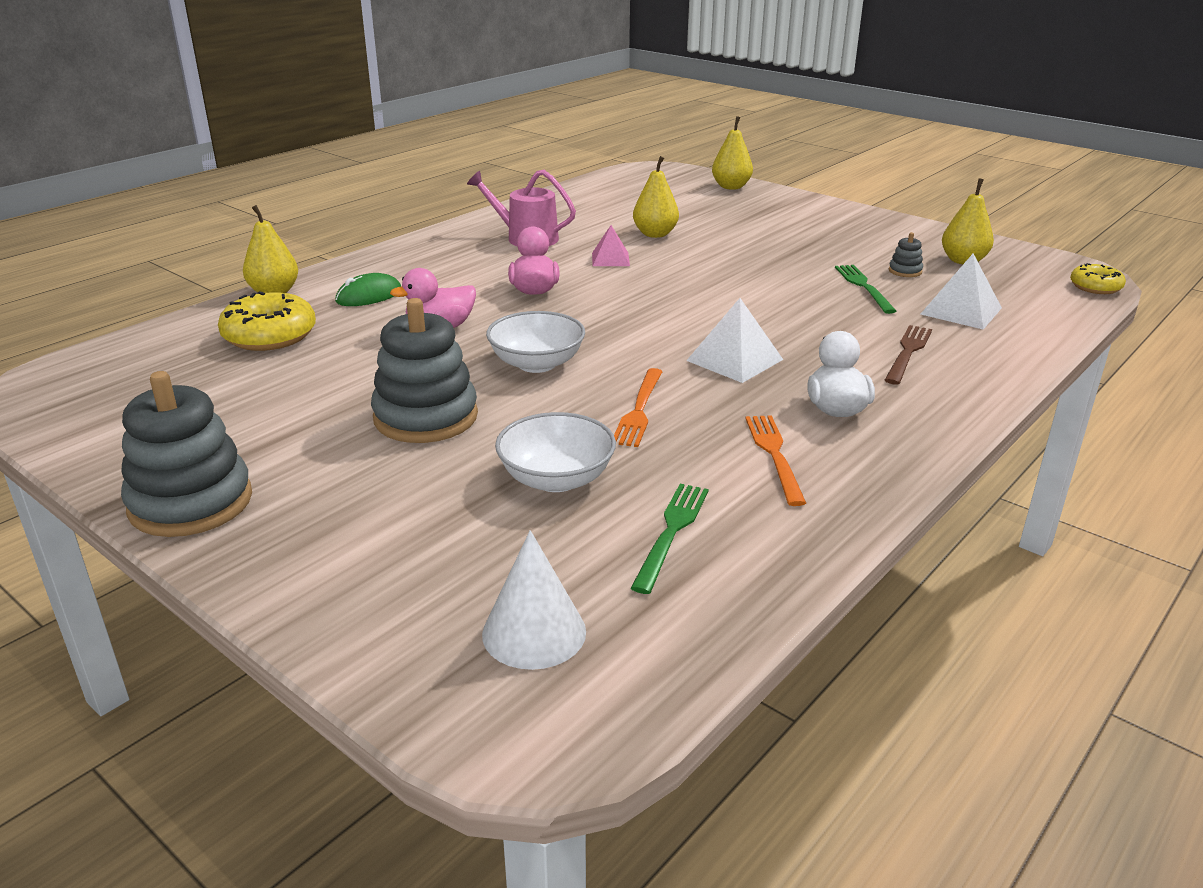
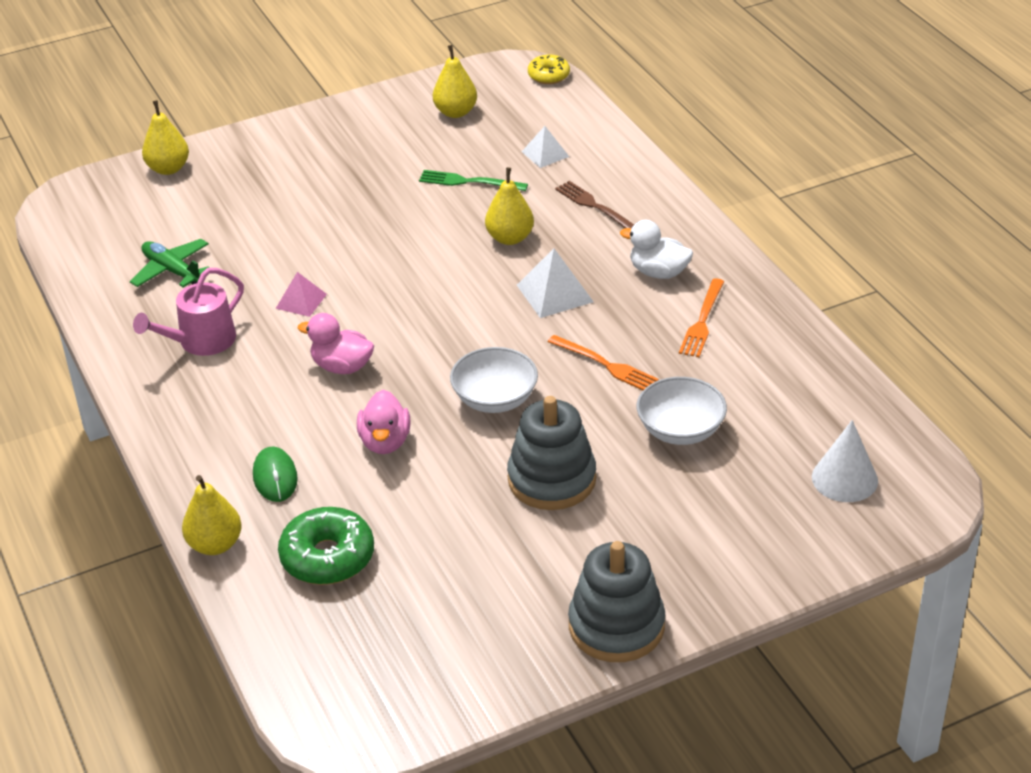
camera: 65 degrees left, 10 degrees up
(270, 336) = (327, 557): yellow donut -> green donut
(606, 212) = (172, 271): none -> green plane
(655, 234) = (259, 256): yellow pear -> yellow pear (510, 238)
(671, 532) = (770, 395): green fork -> none
(774, 455) = (702, 321): orange fork -> orange fork turned 90 degrees counterclockwise
(905, 271) = (454, 149): grey stacking toy -> none
(961, 311) = (545, 154): white pyramid -> white pyramid, size x0.66

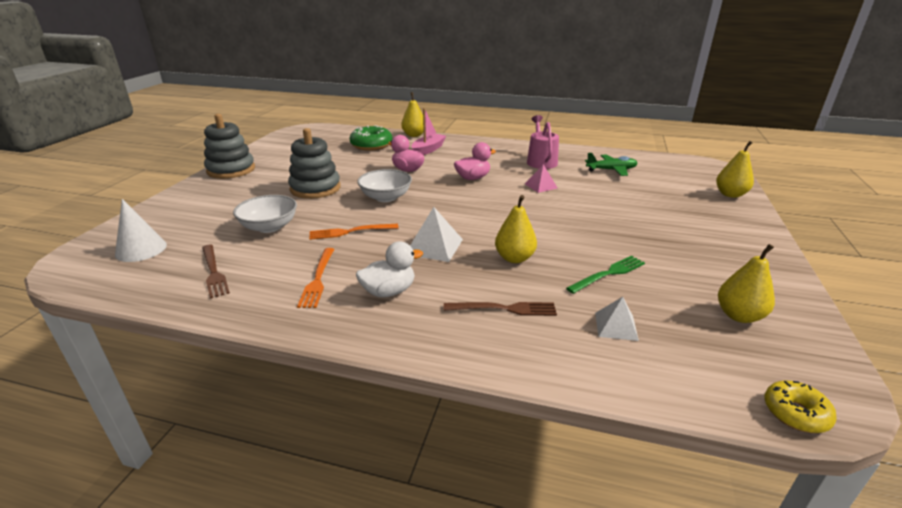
camera: 130 degrees right, 10 degrees down
(275, 477) = (428, 150): green mouse -> pink boat
(702, 321) = (318, 279): orange fork -> orange fork turned 150 degrees counterclockwise
(788, 390) = (214, 272): none -> brown fork

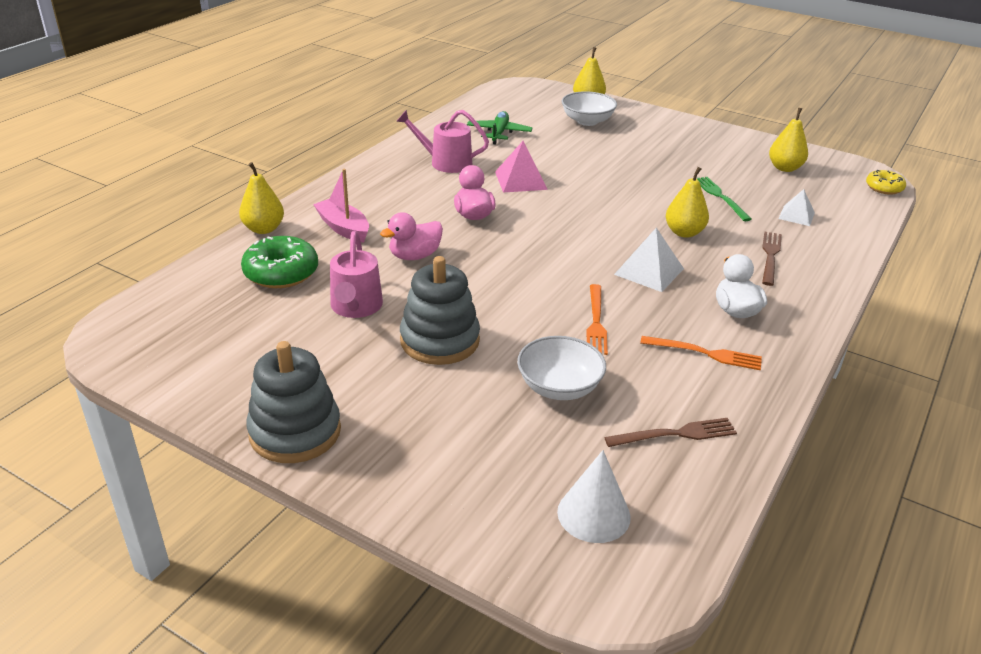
camera: 75 degrees left, 5 degrees up
(344, 165) = (355, 307): none -> pink watering can
(386, 197) = (503, 285): white bowl -> white bowl (587, 121)
(541, 186) = (520, 180): pink pyramid -> pink pyramid, size x1.52

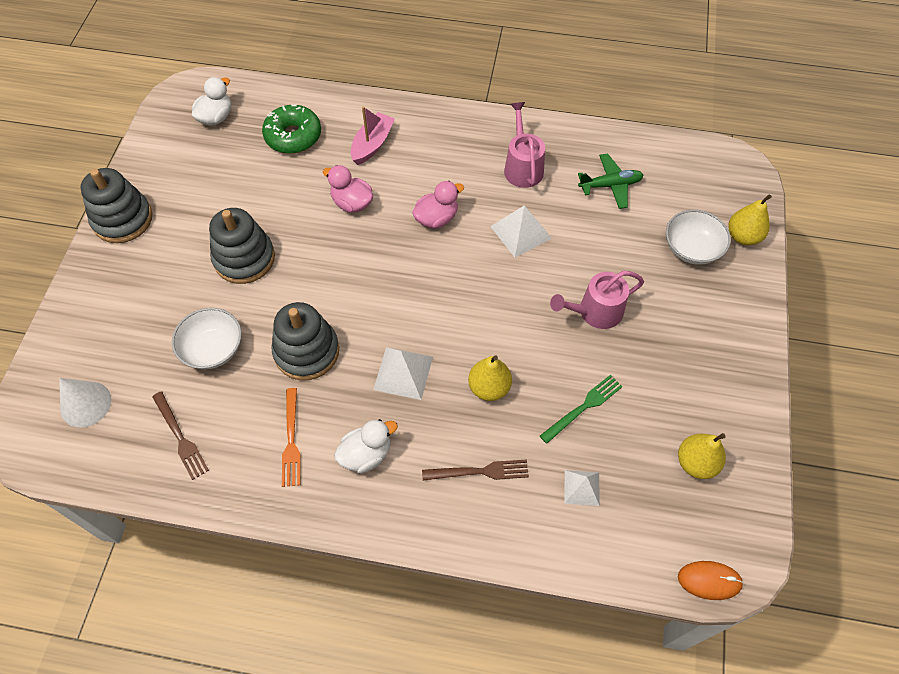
camera: 70 degrees right, 25 degrees up
(189, 322) = (216, 117): none -> white duck
(264, 229) = (348, 100): yellow pear -> none
(355, 307) = (267, 195): pink watering can -> pink watering can (595, 312)
(520, 180) = (520, 232): pink pyramid -> white pyramid
(596, 322) = (306, 351): orange fork -> grey stacking toy
(884, 188) = (709, 580): yellow donut -> orange mouse

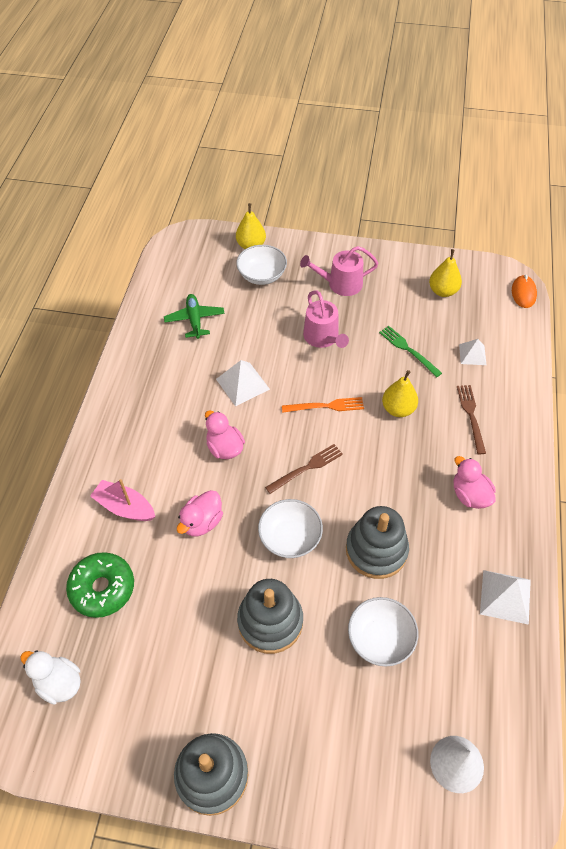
camera: 90 degrees left, 5 degrees down
(180, 437) = (479, 655): brown fork -> brown fork (307, 468)
(291, 441) = (466, 555): orange fork -> orange fork (326, 406)
(328, 275) = (290, 537): none -> white bowl
(366, 454) = (470, 495): white duck -> pink duck
(403, 373) = (391, 470): white pyramid -> white pyramid (505, 596)
(522, 167) = (168, 380): pink watering can -> pink watering can (341, 284)

